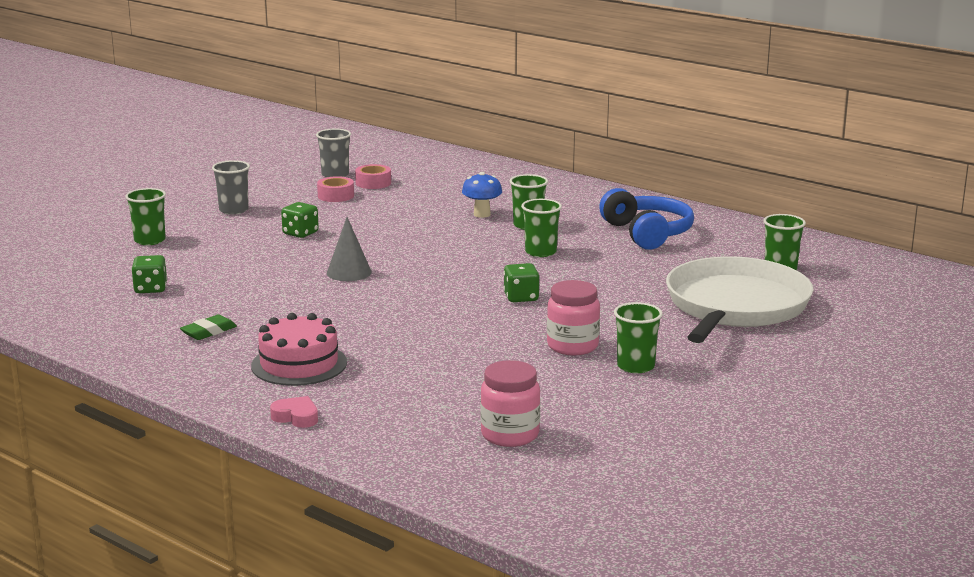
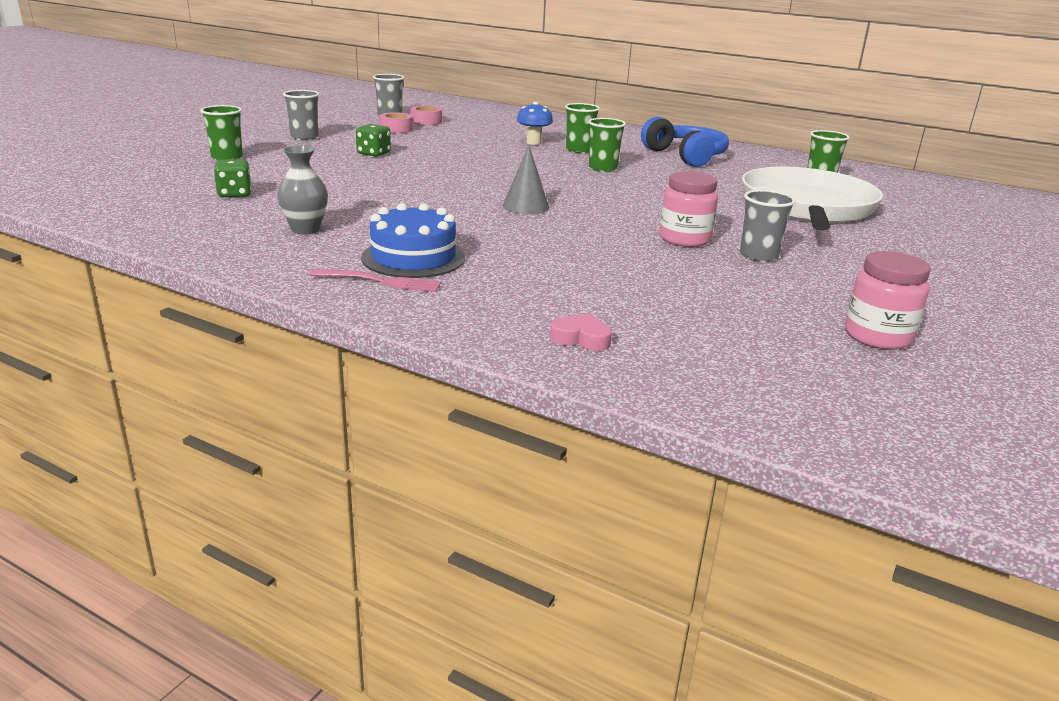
camera: 10 degrees left, 5 degrees up
(209, 332) = (305, 230): green eraser -> grey vase
(261, 389) = (380, 281): none -> pink fork
(296, 417) = (430, 309): pink heart -> pink heart (581, 338)
(299, 364) = (413, 258): pink cake -> blue cake
(349, 272) = (432, 182): grey cone -> grey cone (525, 206)
(510, 435) = (679, 322): pink jar -> pink jar (877, 337)
(521, 297) = (608, 201): green dice -> none
(635, 366) = (758, 256): green cup -> grey cup

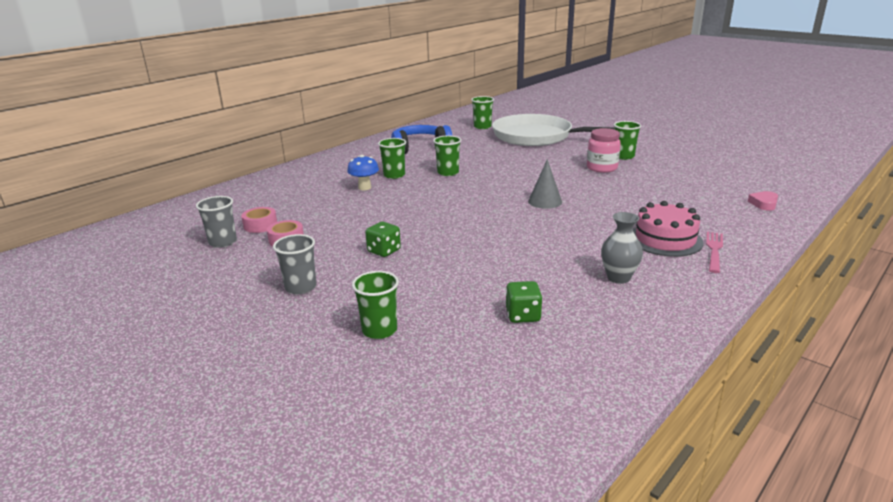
camera: 75 degrees left, 0 degrees up
(413, 258) = (665, 239): blue cake -> pink cake
(758, 256) = (623, 156): grey cup -> green cup
(877, 337) = (720, 151): pink jar -> none

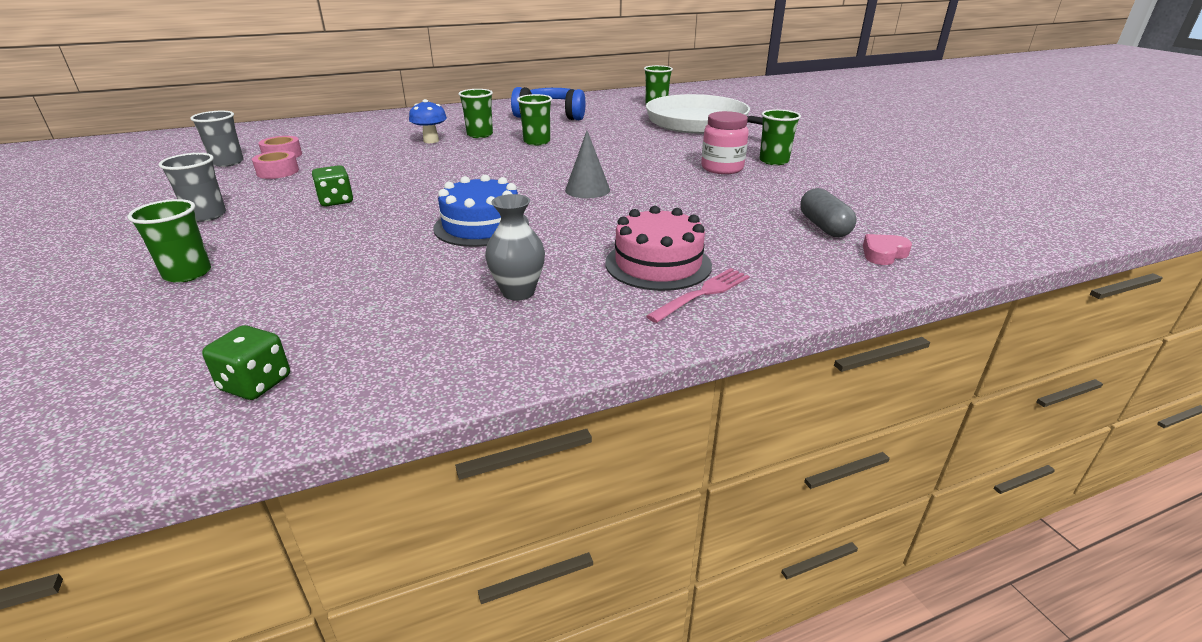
camera: 25 degrees right, 5 degrees up
(521, 243) = (481, 226): none -> blue cake
(523, 315) = (338, 302): green dice -> green dice (256, 384)
(713, 194) = (824, 226): none -> grey capsule

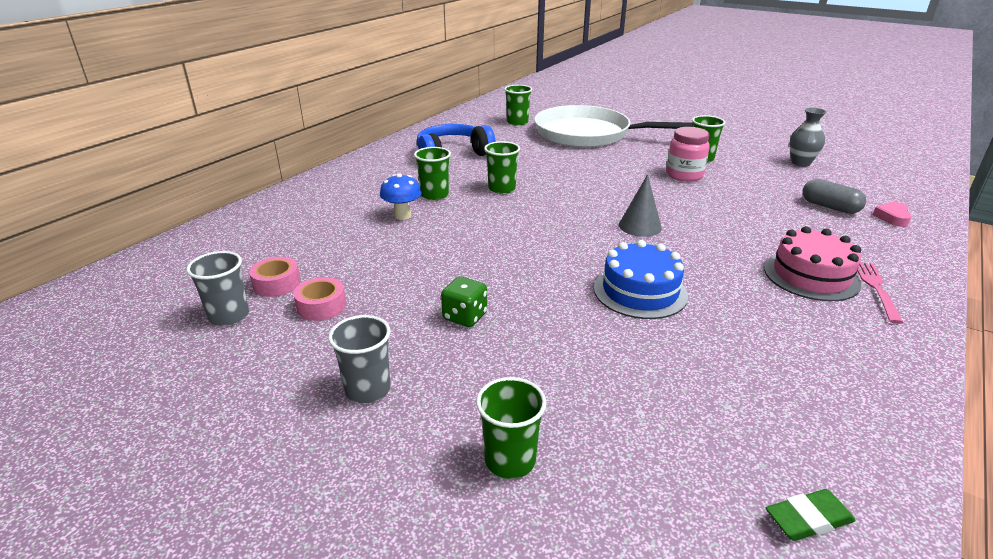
camera: 35 degrees left, 0 degrees up
(256, 384) = (808, 519): green dice -> green eraser
(518, 292) = (787, 340): grey vase -> grey vase (800, 163)

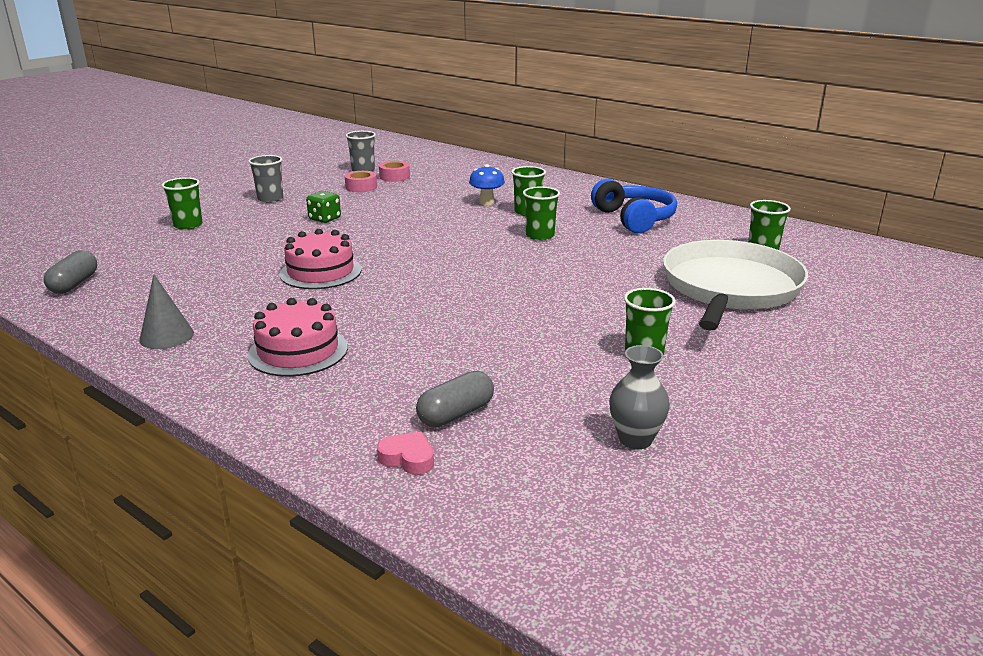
camera: 95 degrees right, 5 degrees down
(640, 226) = (438, 286): grey cone -> grey cone (166, 336)
(640, 291) = (320, 272): blue cake -> pink cake
(684, 175) = (577, 330): pink jar -> none
(808, 519) = (74, 284): green eraser -> grey capsule
(876, 288) = (253, 380): pink fork -> none

